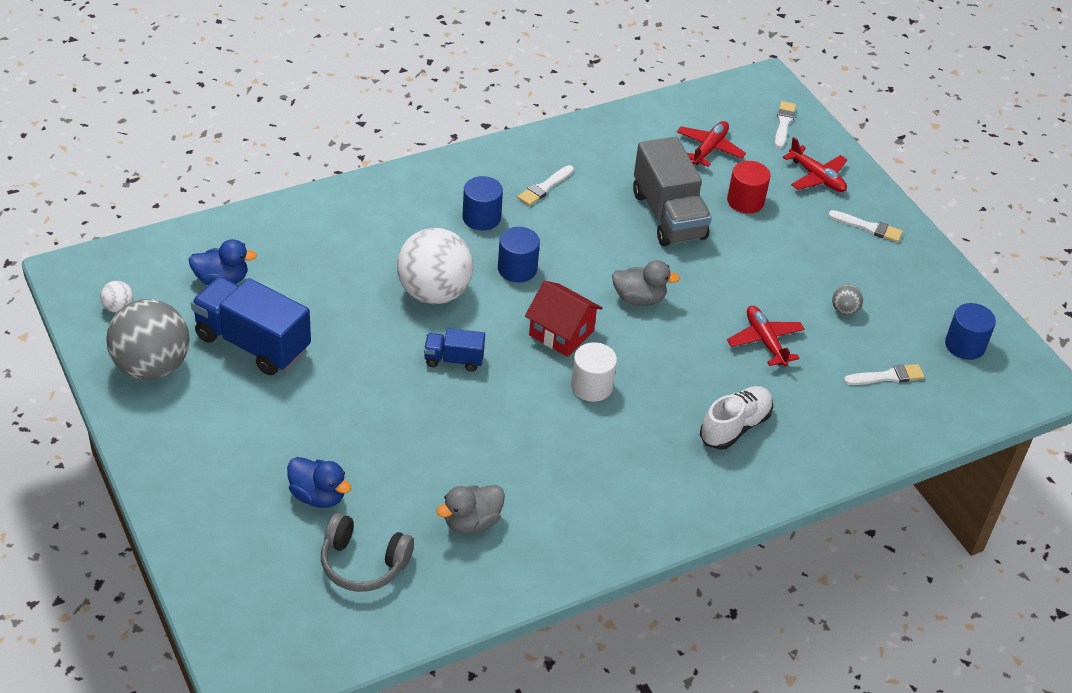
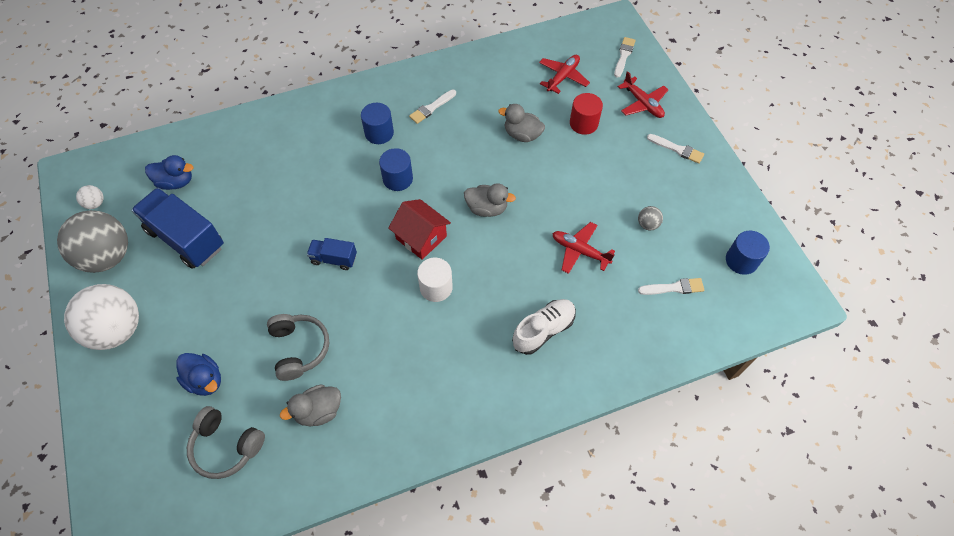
camera: 10 degrees right, 15 degrees up
(431, 458) = (299, 348): none -> grey headphones
(434, 293) = (331, 198): white ball -> white ball (117, 330)
(668, 215) = (522, 135): grey truck -> grey duck
(765, 341) = (580, 251): red plane -> red plane turned 45 degrees counterclockwise

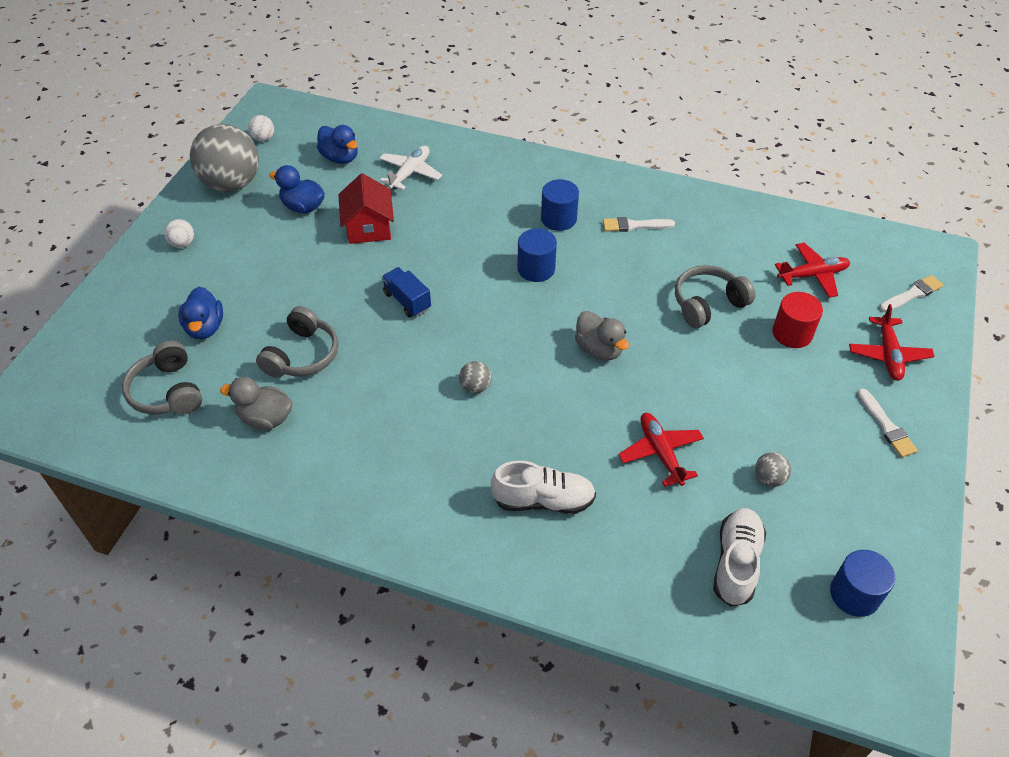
camera: 40 degrees right, 10 degrees down
(117, 330) = (182, 243): white ball -> white ball, size x0.41
(186, 238) = (303, 207): blue truck -> blue duck
(242, 162) = (410, 173): none -> white plane
(421, 237) = (506, 334): red house -> red house (368, 227)
(436, 287) = (475, 387): white cylinder -> grey ball
(522, 135) = (708, 304): grey duck -> grey headphones
(674, 288) = (736, 563): white brush -> white shoe

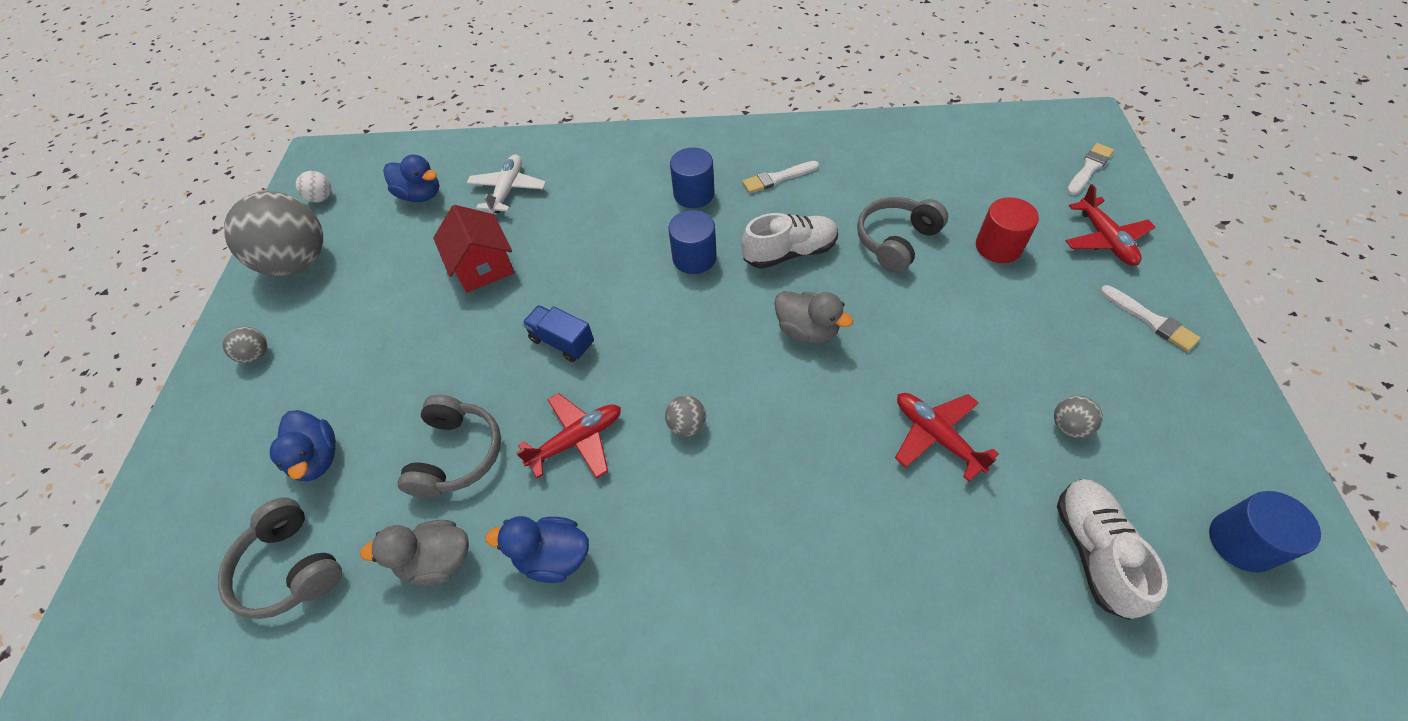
camera: 15 degrees left, 5 degrees up
(182, 243) = (256, 355): white ball -> grey ball
(303, 207) = (395, 264): blue duck -> blue duck (553, 556)
(543, 500) = (833, 550): white shoe -> white shoe (789, 252)
(812, 275) = (983, 178): red plane -> red plane (577, 440)

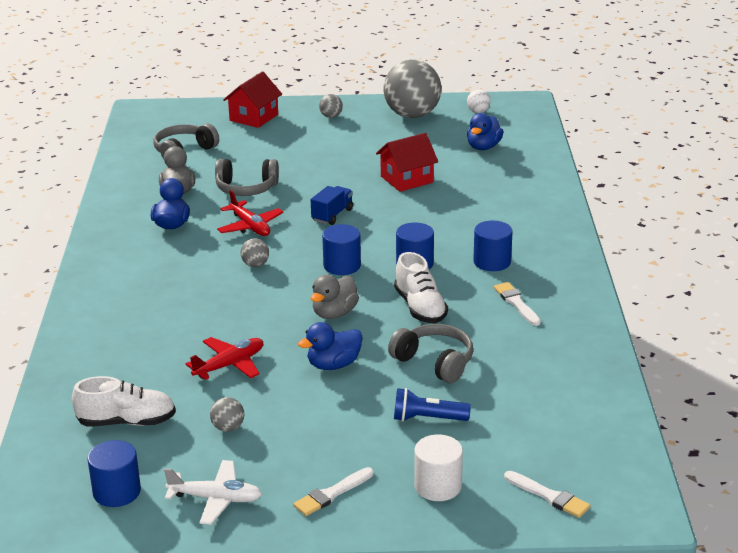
camera: 85 degrees right, 25 degrees down
(206, 463) = (254, 117): none -> red house
(317, 458) = (251, 147): blue duck -> blue duck (333, 365)
(508, 190) = (492, 180): white plane -> white plane (215, 499)
(695, 327) = (342, 266): none -> blue cylinder
(998, 246) = (427, 418): red cylinder -> blue flashlight
(1104, 239) = (438, 486): red plane -> white cylinder

